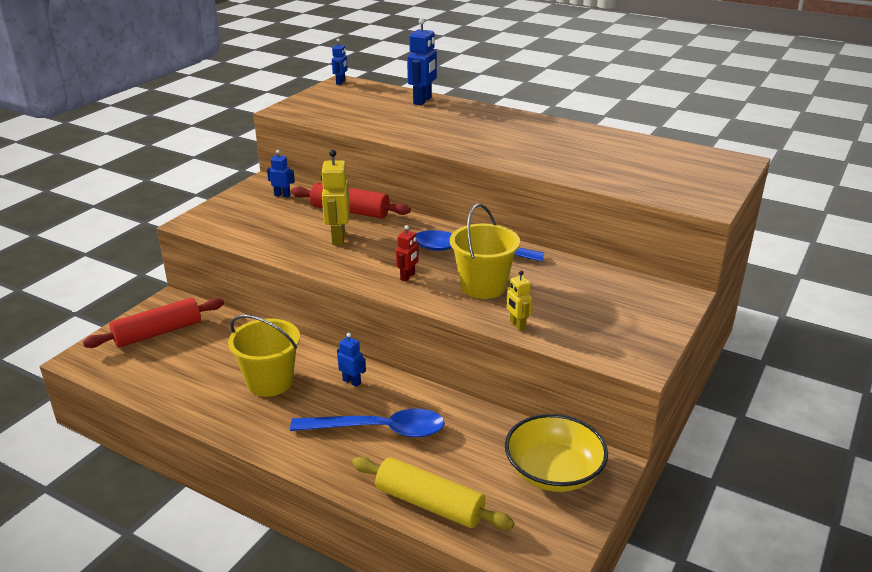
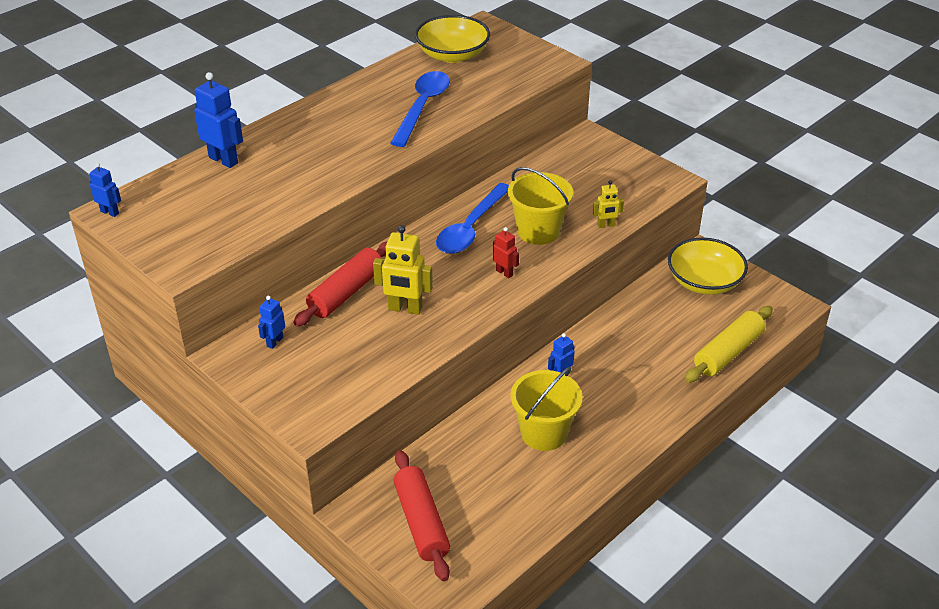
camera: 75 degrees left, 10 degrees up
(379, 430) = (634, 367): blue spoon -> blue spoon (422, 107)
(662, 155) = (452, 55): none -> yellow bowl

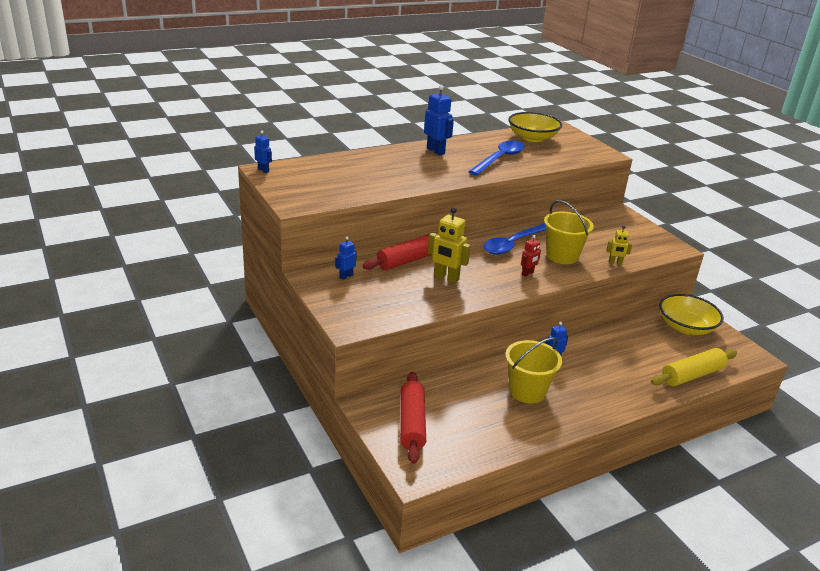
camera: 15 degrees right, 10 degrees down
(224, 160) = (351, 160): blue robot -> blue robot (436, 151)
(504, 273) = (527, 273): red robot -> red robot turned 75 degrees clockwise

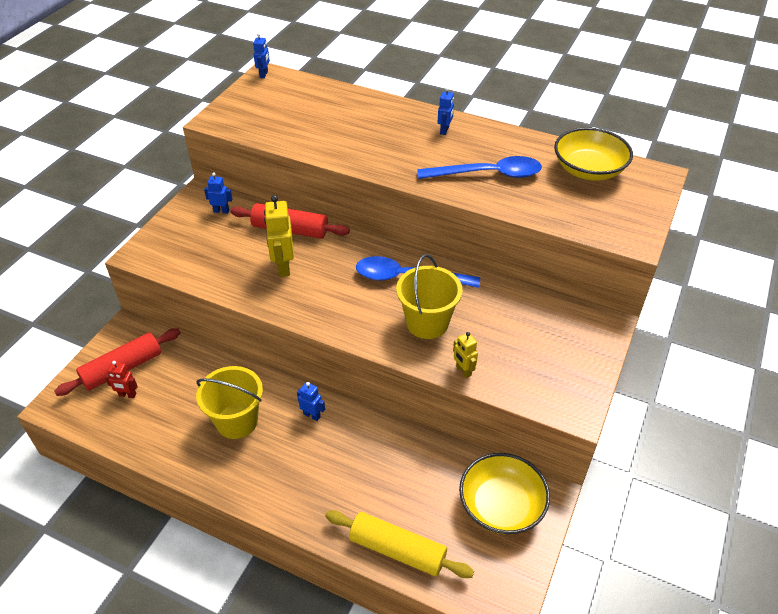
camera: 55 degrees right, 15 degrees up
(436, 151) = (444, 130): blue robot -> blue robot, size x0.57
(527, 273) = (356, 315): red robot -> red robot (127, 395)

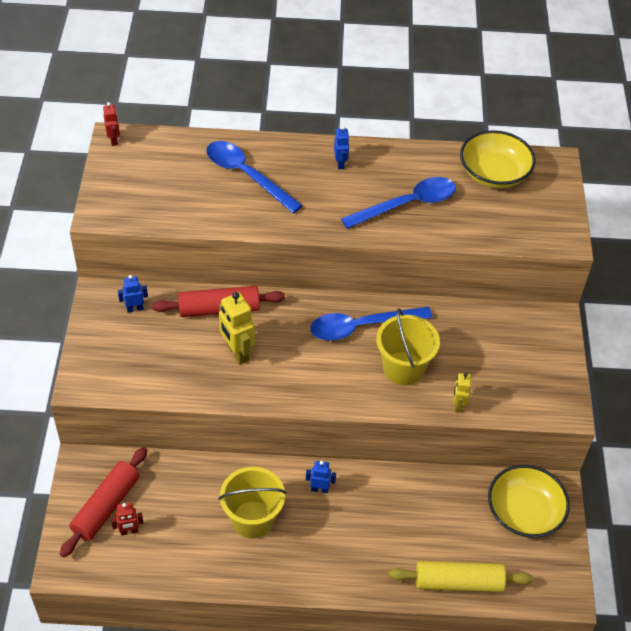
camera: 25 degrees left, 5 degrees up
(264, 74) = (114, 140): blue robot -> red robot
(355, 121) = (246, 175): none -> blue spoon
(463, 371) = (458, 405): yellow robot -> yellow robot turned 60 degrees clockwise

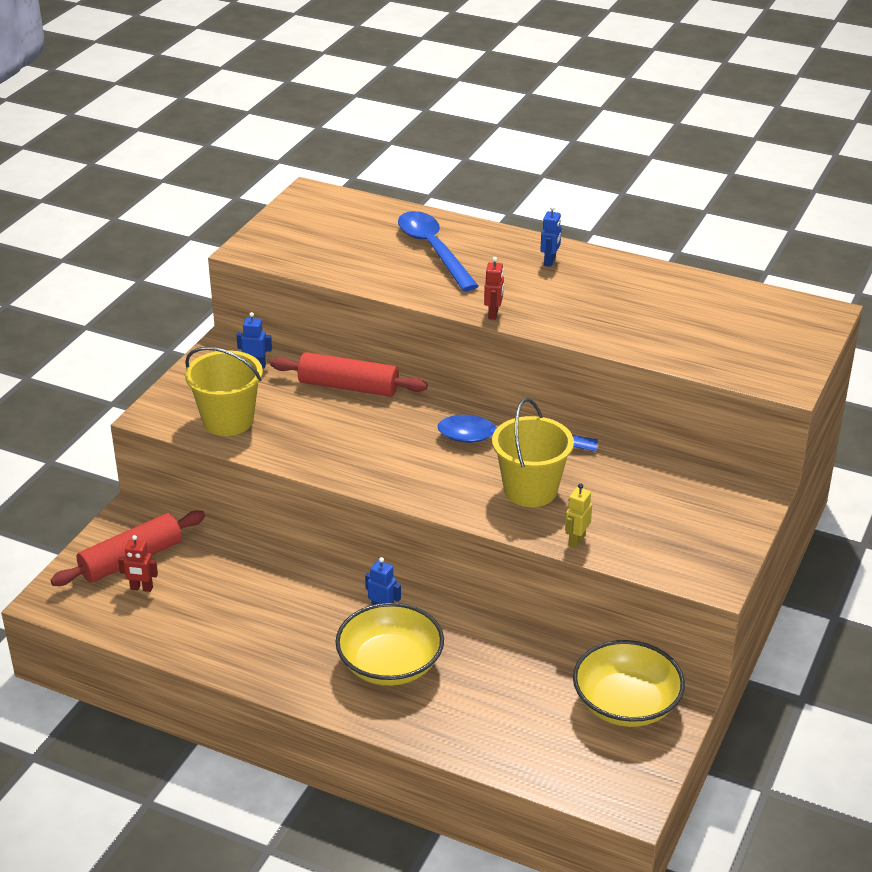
camera: 25 degrees right, 15 degrees down
(114, 140) = (308, 194): red robot -> red robot (493, 314)
(237, 352) = (343, 429): yellow robot -> none
(253, 519) = (286, 616): yellow bucket -> yellow bucket (228, 420)
(407, 204) = (605, 312): blue spoon -> none
(458, 582) = (497, 748): yellow rolling pin -> none
(494, 174) = (734, 307): yellow bowl -> yellow bowl (390, 664)

